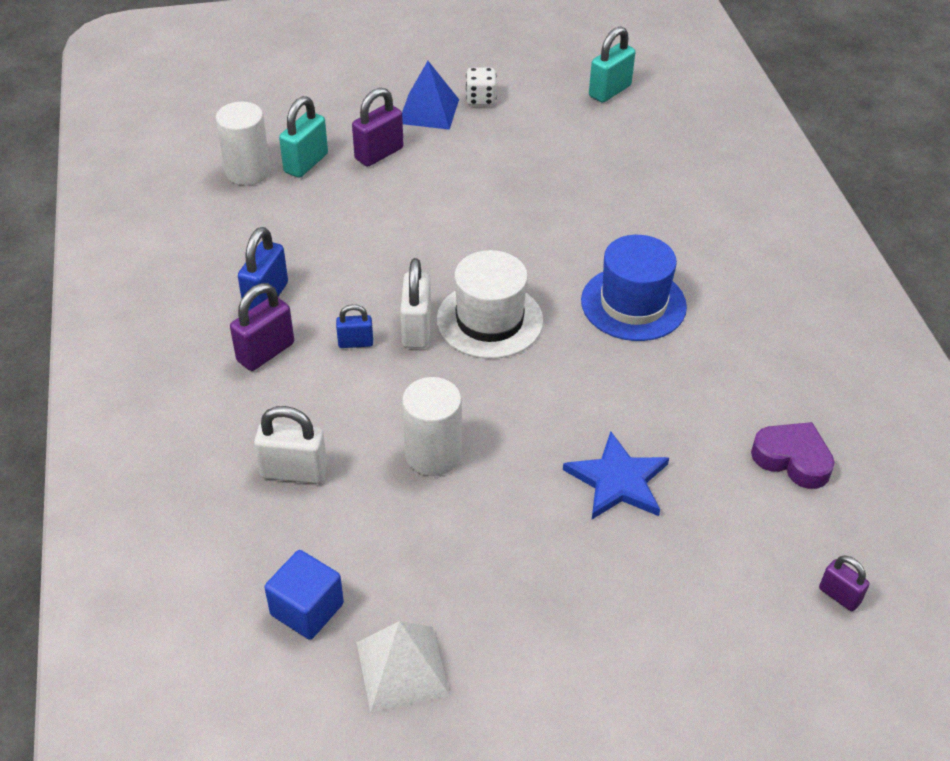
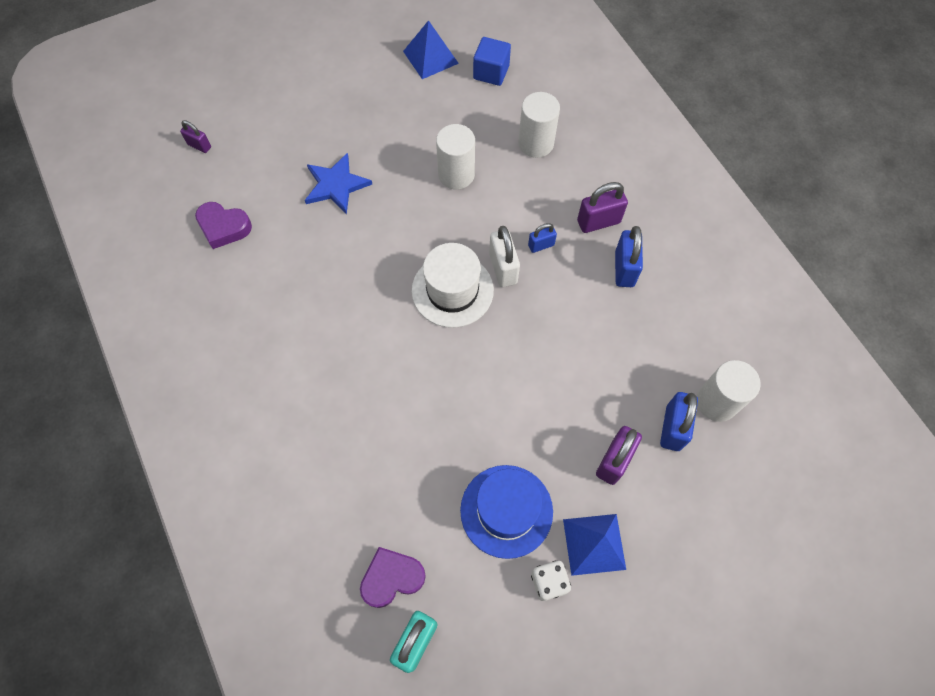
camera: 165 degrees right, 20 degrees up
(265, 352) = (598, 222): purple padlock -> purple padlock turned 45 degrees clockwise
(294, 472) = (536, 143): white padlock -> white cylinder
(306, 163) = (673, 428): turquoise padlock -> blue padlock
(402, 668) = (430, 57): white pyramid -> blue pyramid
(622, 126) = (392, 578): none -> purple heart
(633, 304) = (346, 335): blue hat -> blue hat (506, 511)

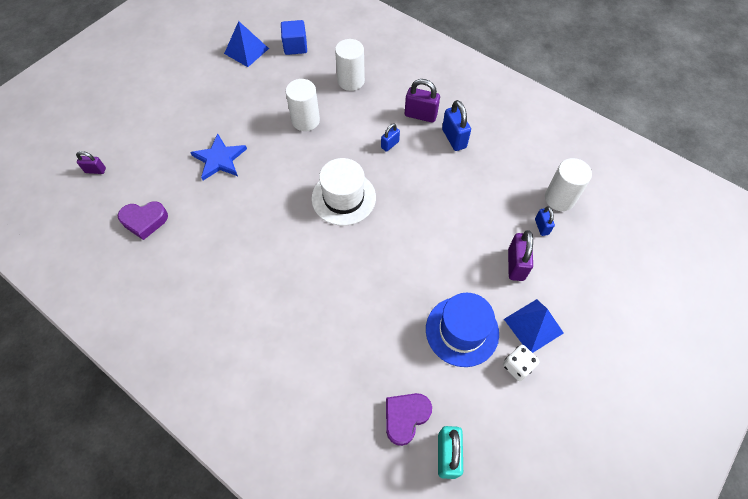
camera: 25 degrees left, 5 degrees down
(503, 268) = (371, 169): white padlock -> none
(598, 222) = (420, 115): purple padlock -> purple padlock turned 60 degrees clockwise
(673, 428) = (541, 227): blue padlock -> blue padlock, size x0.60

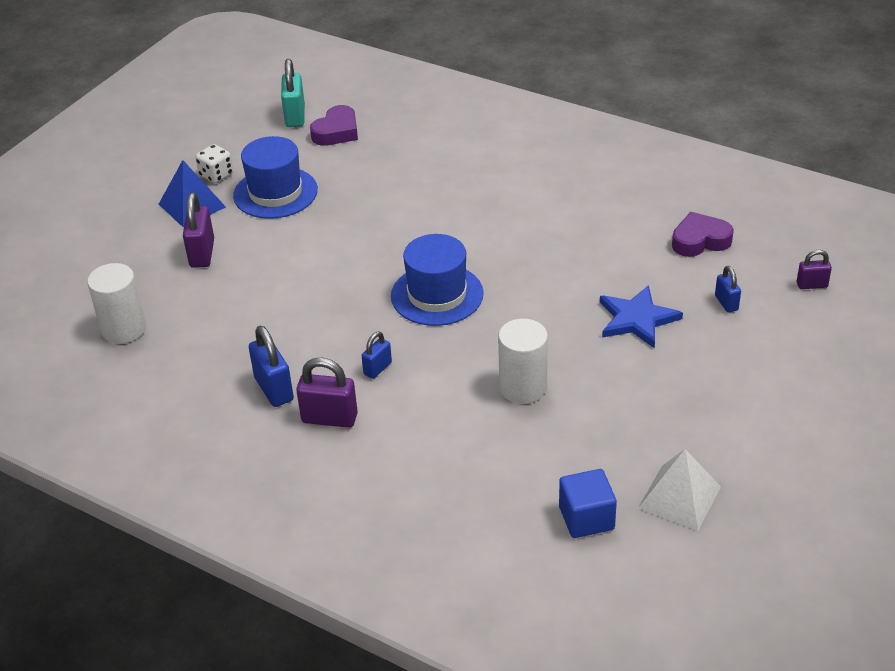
camera: 175 degrees right, 20 degrees down
(246, 51) = (679, 497): blue pyramid -> white pyramid
(343, 198) = (437, 295): white hat -> blue hat
(351, 81) = (460, 462): white cylinder -> none
(541, 227) = (159, 294): blue padlock -> blue padlock (726, 303)

